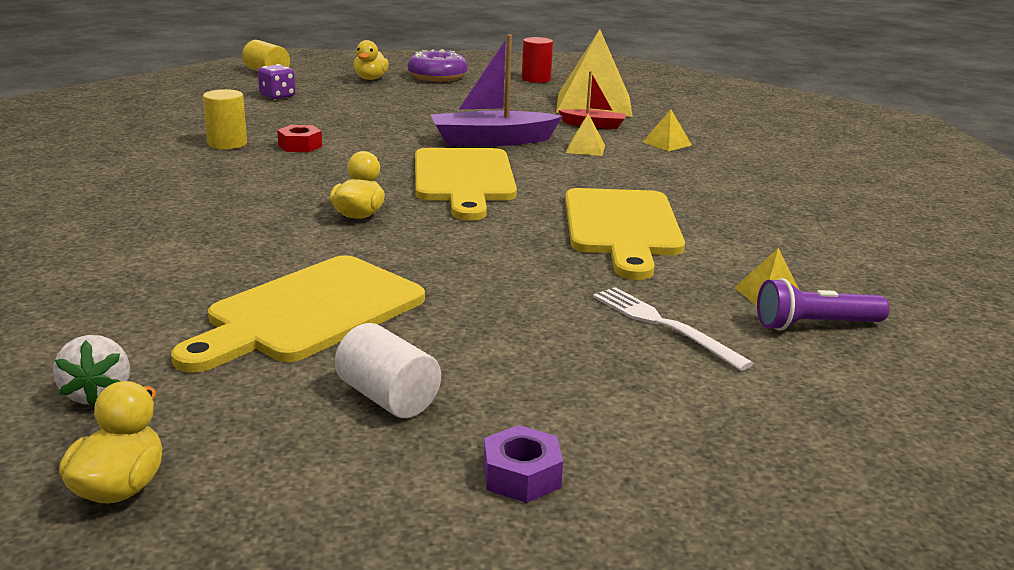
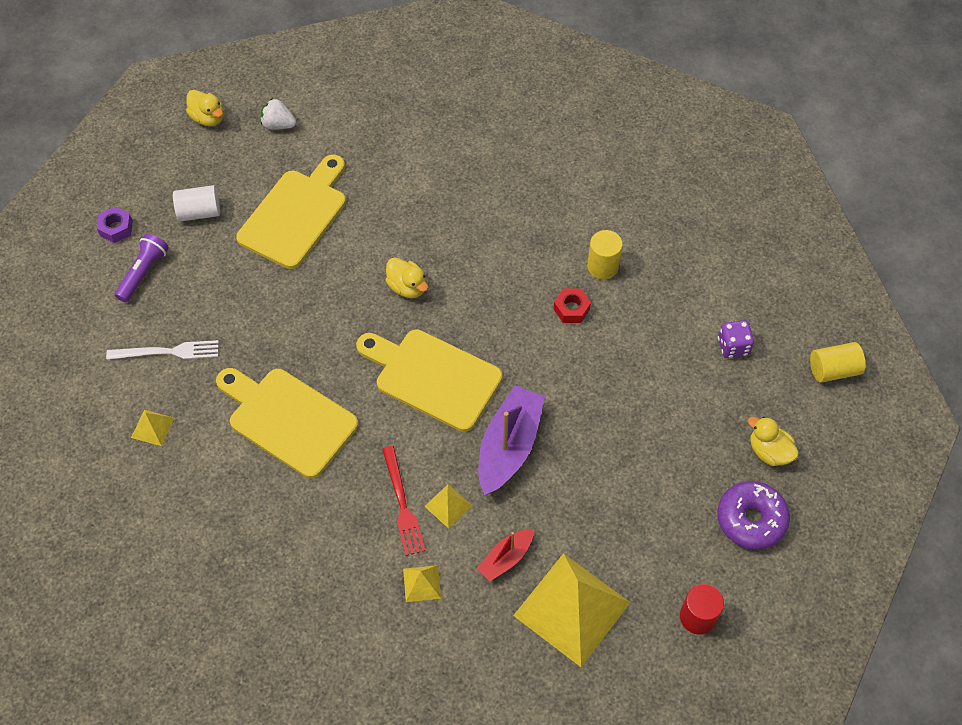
camera: 125 degrees right, 35 degrees up
(309, 312) = (295, 215): yellow cutting board -> yellow cutting board turned 45 degrees clockwise
(615, 163) = (402, 504): none -> red fork
(815, 325) = (111, 421): purple flashlight -> purple flashlight (144, 272)

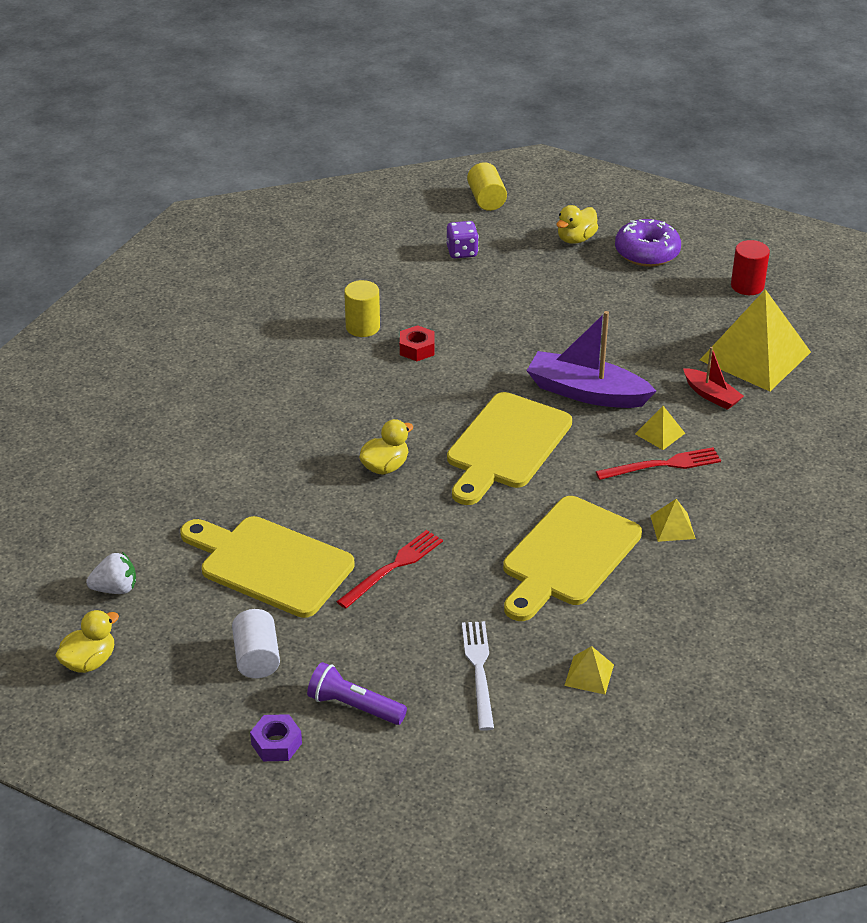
camera: 90 degrees left, 20 degrees down
(278, 125) = (115, 589): white strawberry -> white strawberry turned 120 degrees counterclockwise
(285, 294) = (393, 567): none -> red fork
(422, 583) = (749, 450): yellow pyramid -> yellow pyramid (672, 527)

